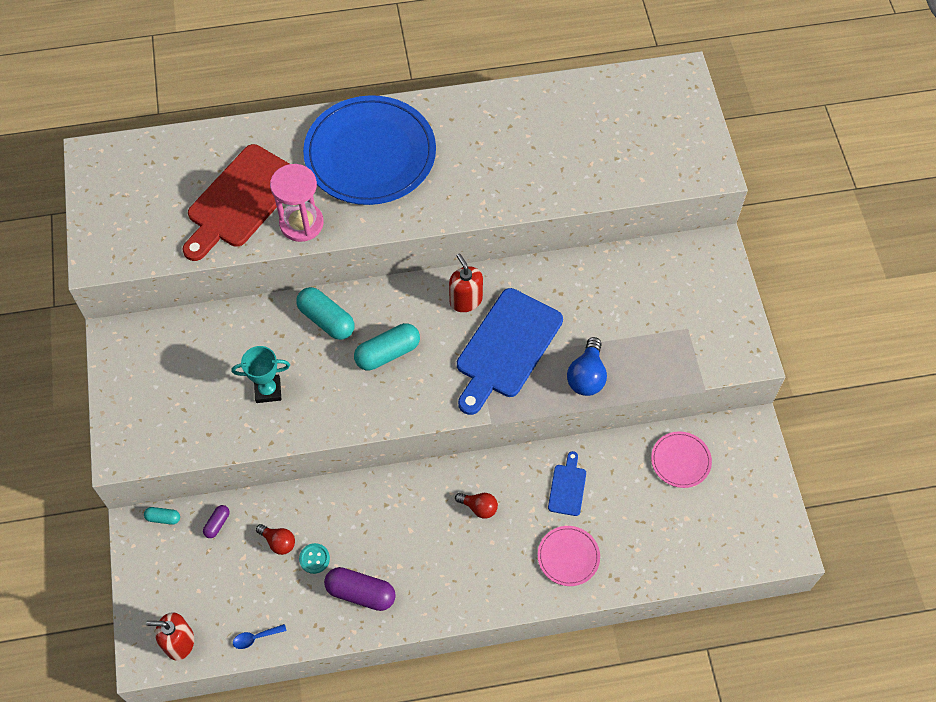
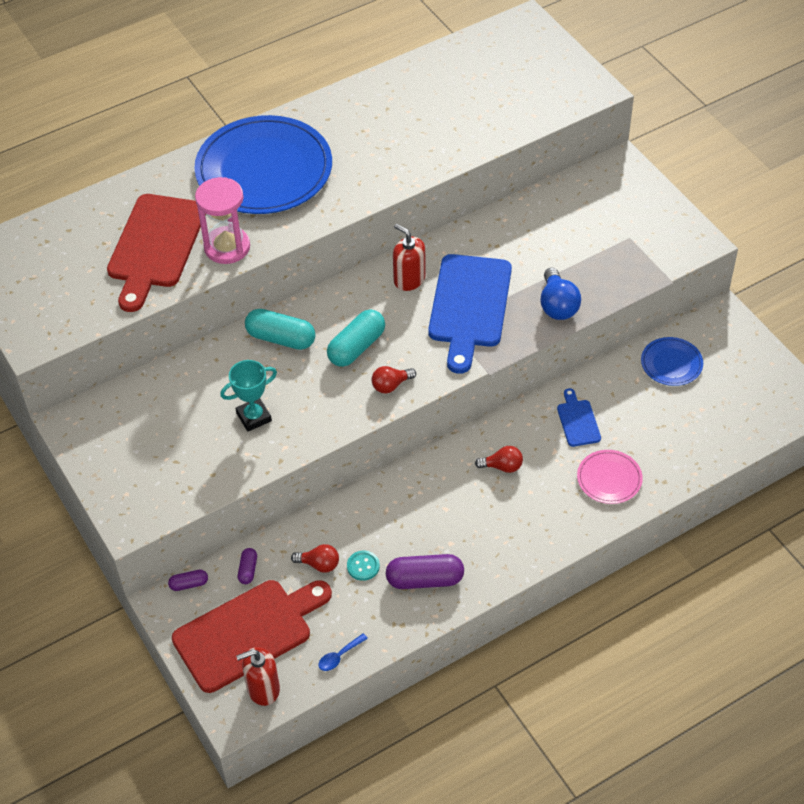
camera: 20 degrees left, 10 degrees down
(163, 518) = (189, 584): turquoise capsule -> purple capsule
(190, 584) = (248, 632): none -> red cutting board
(400, 403) = (391, 385): none -> red light bulb
(680, 460) = (671, 363): pink plate -> blue plate

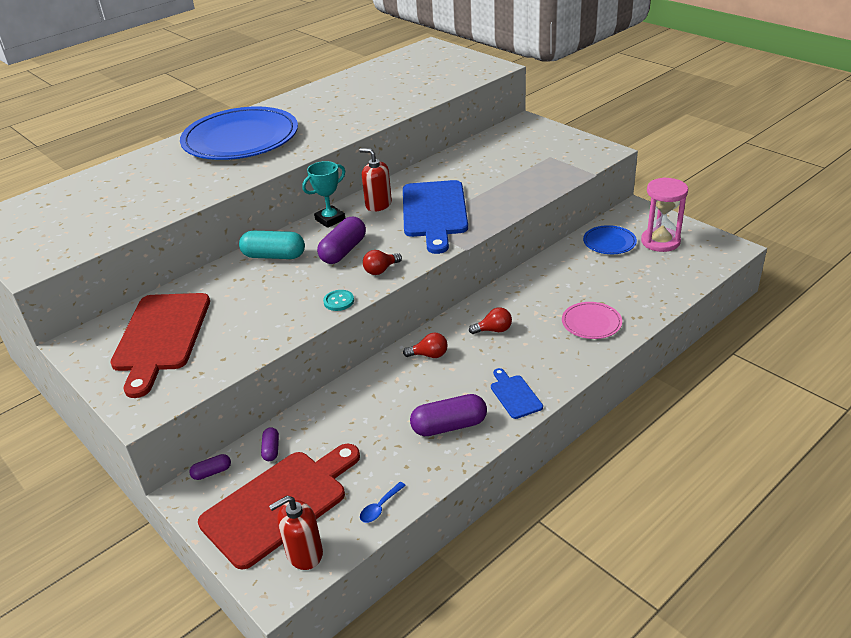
camera: 10 degrees left, 15 degrees down
(155, 246) = (149, 192): red cutting board -> red cutting board (161, 336)
(227, 247) = (214, 184): pink hourglass -> pink hourglass (660, 241)
(254, 417) = (257, 311): turquoise trophy -> turquoise trophy (330, 219)
(319, 564) = (342, 432): red light bulb -> red light bulb (429, 355)
(356, 347) = (343, 251): turquoise capsule -> purple capsule
(363, 566) = (386, 426): turquoise button -> turquoise button (339, 301)
(557, 305) = (508, 201): blue light bulb -> none
(578, 421) = (547, 289): blue cutting board -> blue cutting board (514, 395)

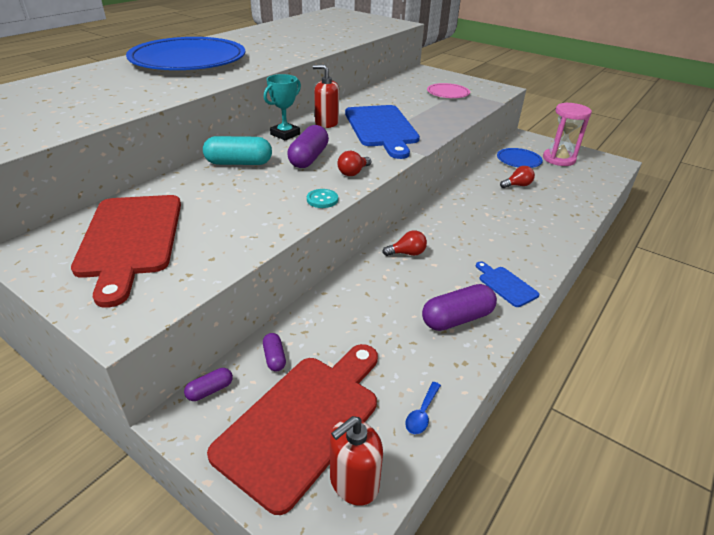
camera: 15 degrees left, 0 degrees up
(493, 330) = (457, 229): red light bulb -> red light bulb (517, 185)
(591, 323) = (540, 220): pink plate -> pink plate (448, 93)

